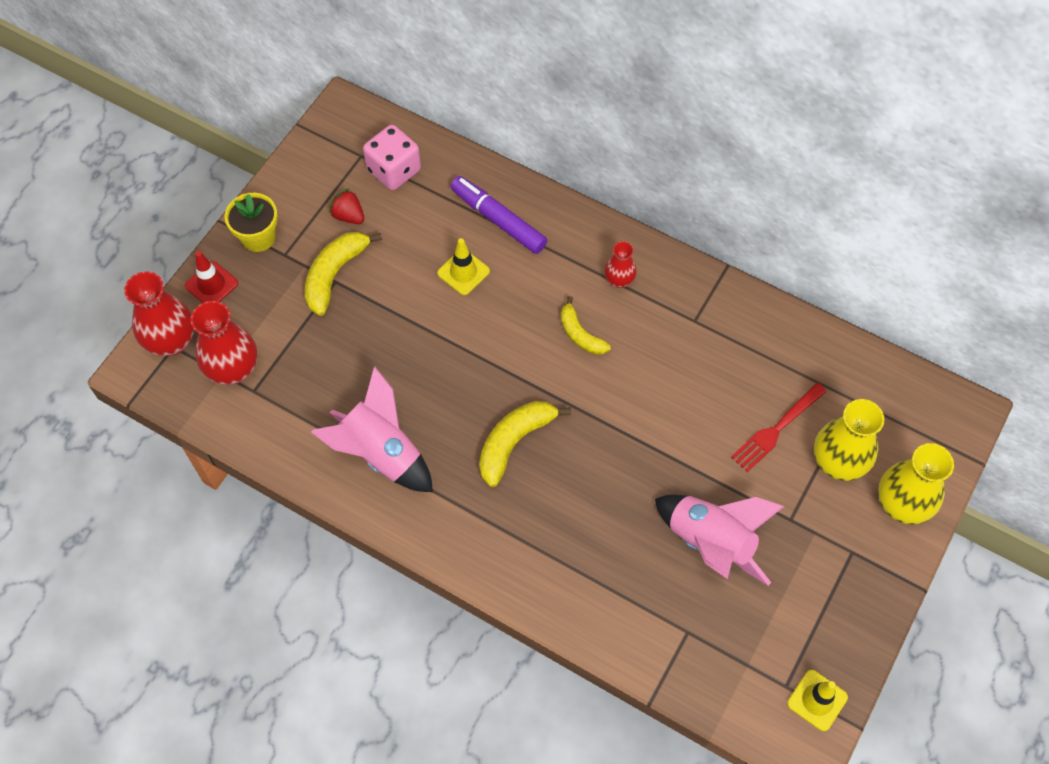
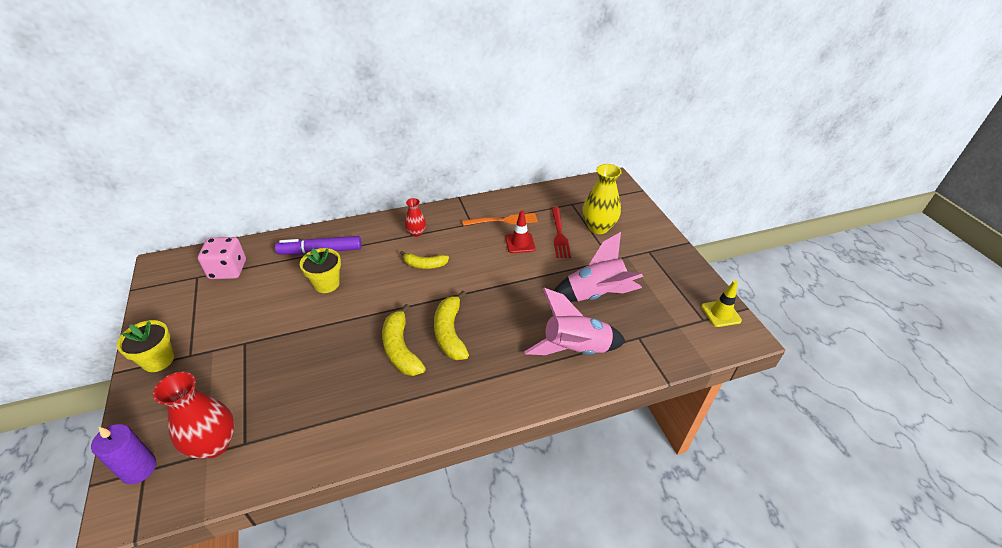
camera: 50 degrees left, 20 degrees down
(171, 341) = (138, 468): red vase -> purple candle
(211, 284) = (143, 410): red traffic cone -> red traffic cone (520, 243)
(334, 274) = (240, 340): yellow banana -> yellow banana (400, 349)
(348, 216) = (219, 307): red strawberry -> none
(381, 453) = (378, 402): pink rocket -> pink rocket (575, 350)
(463, 272) = (326, 284): yellow traffic cone -> yellow flower pot
(735, 349) = (503, 221): none -> orange fork
(901, 505) = (639, 222): yellow vase -> none

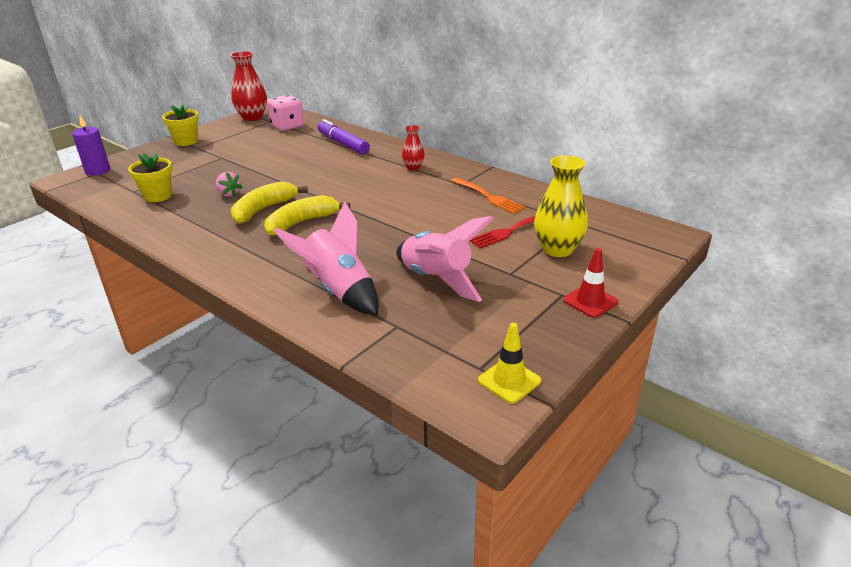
camera: 60 degrees right, 10 degrees down
(214, 444) = (127, 183): red vase -> red vase (252, 117)
(326, 284) = (308, 159): yellow flower pot -> yellow flower pot (158, 196)
(341, 363) = (229, 194): none -> pink strawberry
(424, 265) = (375, 184): yellow banana -> none
(520, 243) = (465, 215): red traffic cone -> red traffic cone (590, 301)

